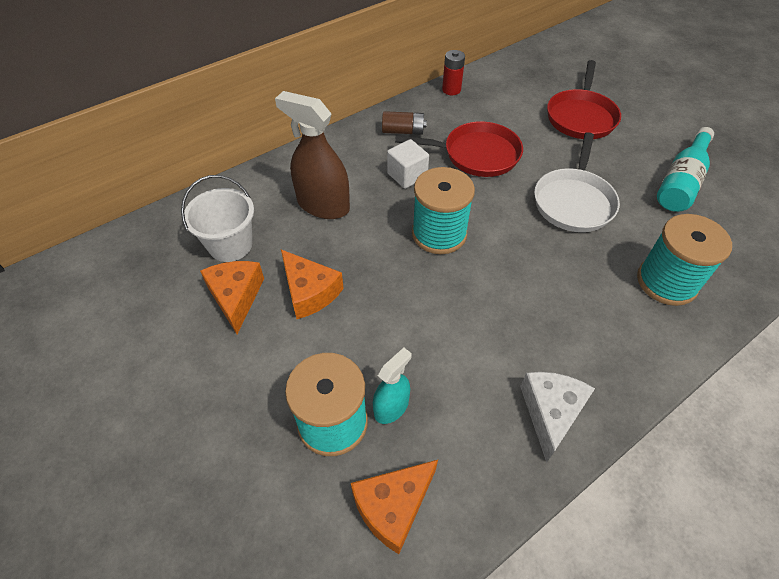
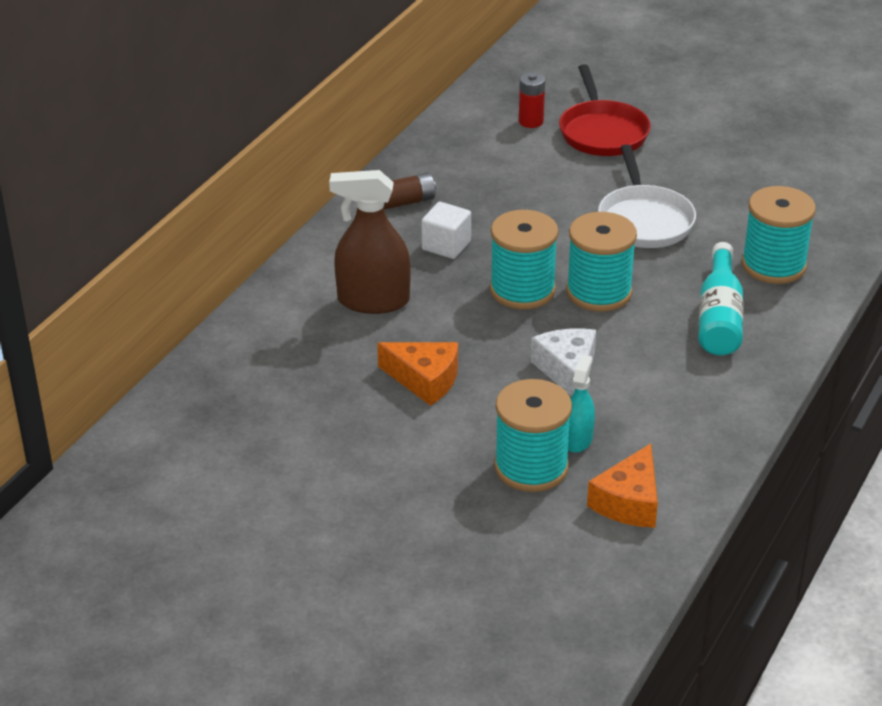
camera: 25 degrees left, 15 degrees down
(230, 245) = (300, 367): white bucket -> none
(236, 297) = (349, 408): orange cheese -> none
(451, 90) = (431, 141): red battery -> red battery (531, 121)
(476, 154) = (510, 203): red pan -> none
(499, 257) = (599, 292): none -> turquoise spool
(551, 413) = (724, 397): white cheese -> white cheese (567, 370)
(681, 182) = (743, 170): turquoise bottle -> turquoise bottle (719, 317)

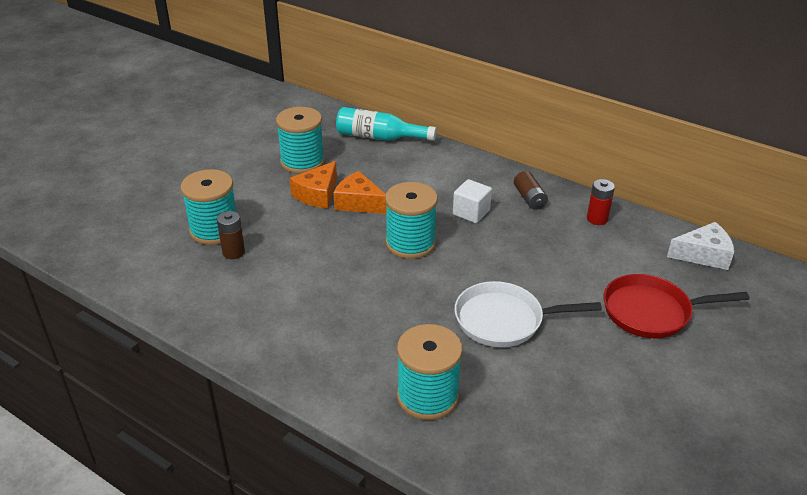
camera: 95 degrees right, 0 degrees up
(373, 301) = (407, 179): brown spray bottle -> none
(531, 121) = (661, 270): red battery -> red battery (597, 219)
(567, 370) = (309, 255): white cheese -> white cheese (703, 255)
(577, 439) = (233, 252): turquoise spray bottle -> brown battery
(599, 292) = (402, 281): turquoise spool -> turquoise spool (302, 162)
(629, 502) = (162, 268): orange cheese -> orange cheese (359, 203)
(719, 317) = (355, 346): turquoise bottle -> turquoise bottle (379, 137)

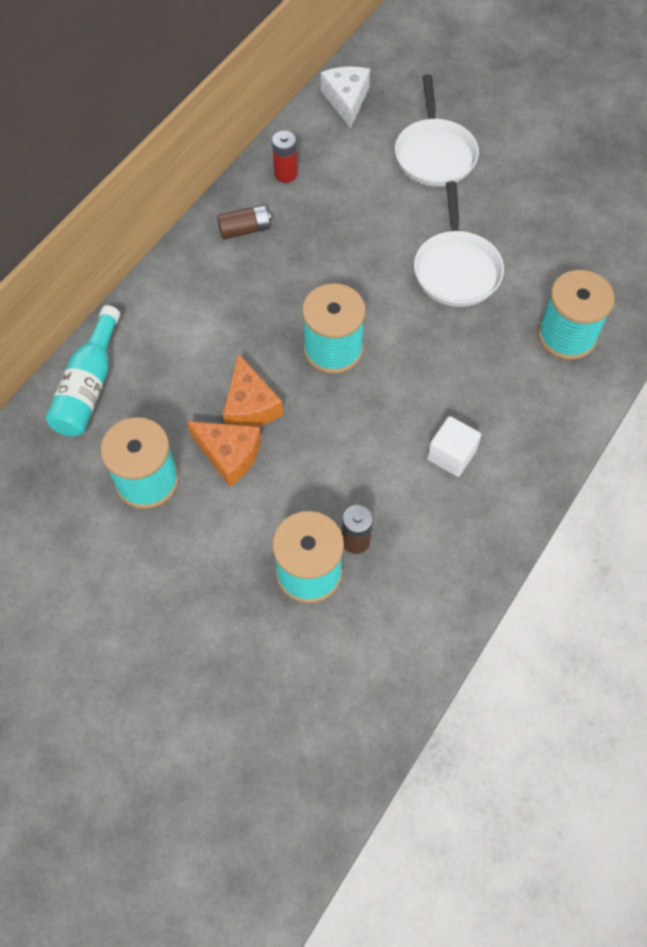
camera: 90 degrees left, 25 degrees up
(359, 203) = (250, 405): orange cheese -> orange cheese turned 45 degrees counterclockwise
(471, 212) = (272, 287): white cube -> white cube (451, 455)
(651, 312) = (434, 154): red pan -> white pan

